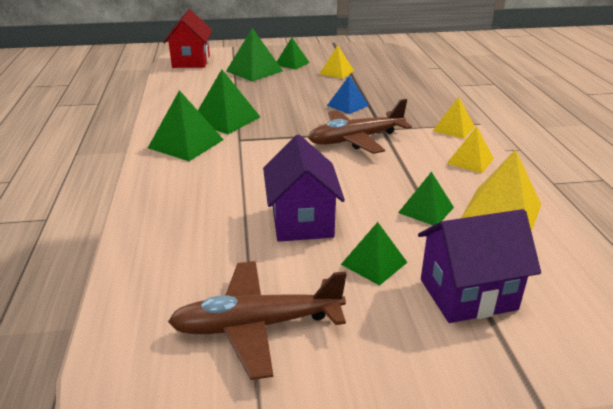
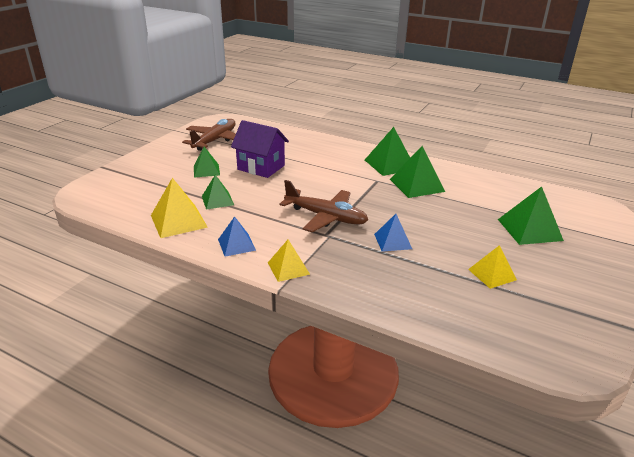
camera: 125 degrees right, 0 degrees up
(191, 61) = (582, 208): red house -> none
(292, 63) = (543, 259): green pyramid -> none
(355, 139) = (326, 217): brown plane -> brown plane turned 105 degrees clockwise
(468, 294) = (155, 180): purple house -> none
(470, 161) = (236, 244): yellow pyramid -> blue pyramid

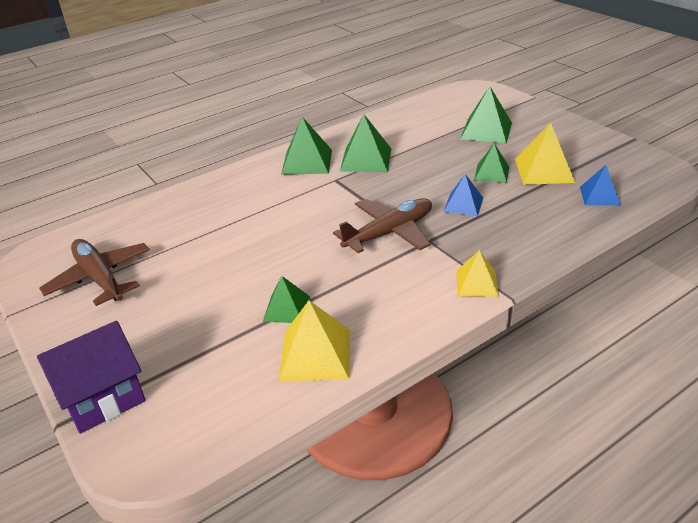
camera: 60 degrees left, 5 degrees up
(206, 170) = (190, 304): green pyramid -> green pyramid (491, 173)
(236, 244) = (407, 312): blue pyramid -> blue pyramid (599, 196)
(261, 167) = (228, 253): purple house -> purple house (104, 399)
(492, 274) = (544, 170): yellow pyramid -> yellow pyramid, size x1.56

